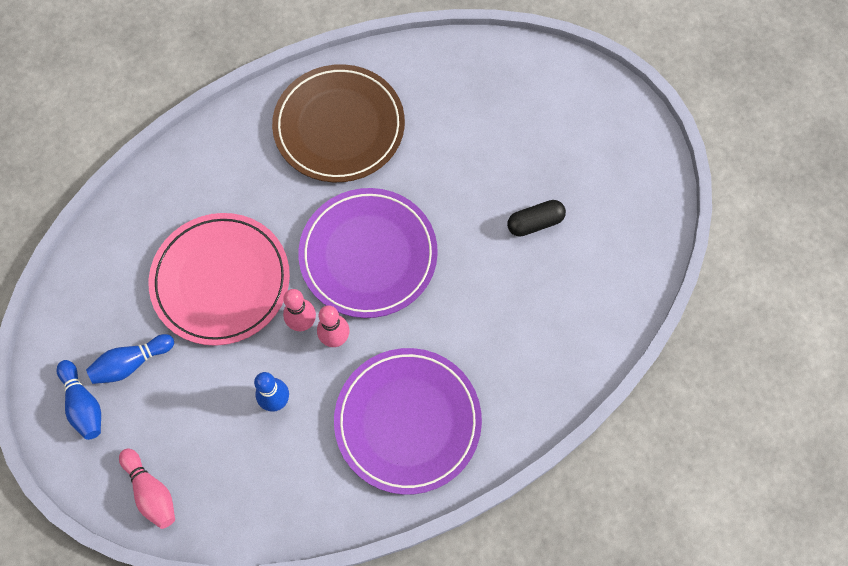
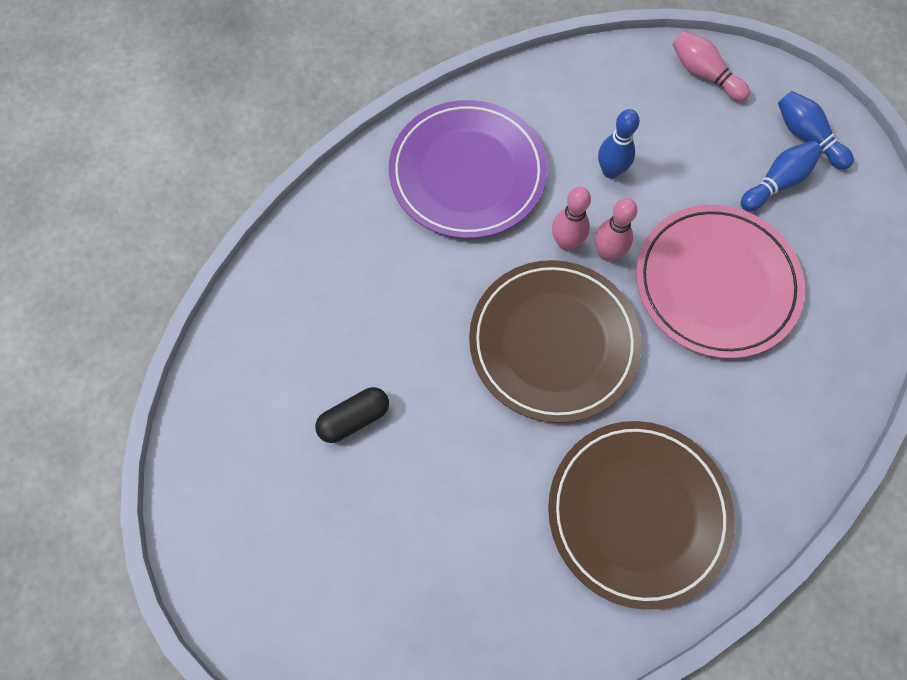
camera: 170 degrees right, 0 degrees up
(368, 255) = (553, 342): purple plate -> brown plate

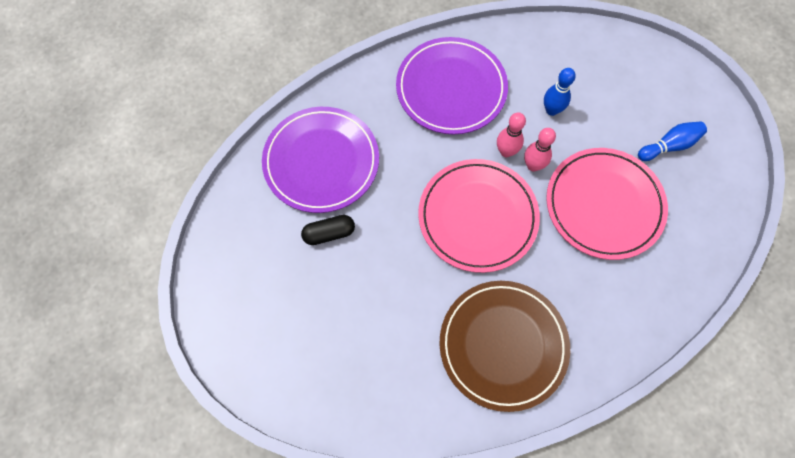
camera: 15 degrees right, 0 degrees up
(315, 319) = (321, 161): none -> purple plate
(553, 342) = (477, 217): brown plate -> pink plate
(704, 74) = (639, 58): pink bowling pin -> none
(807, 137) = (701, 119): blue bowling pin -> none

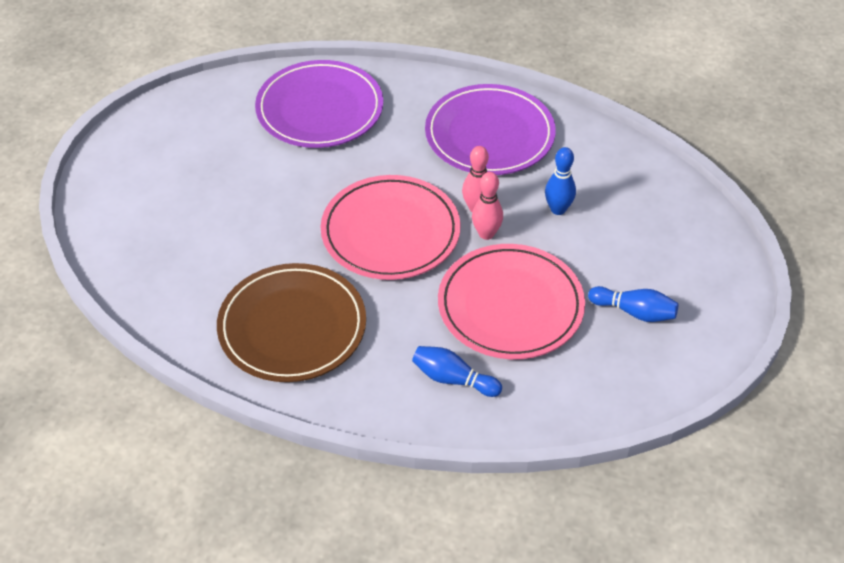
camera: 45 degrees right, 20 degrees down
(329, 233) = (263, 156): black capsule -> none
(632, 288) = (453, 379): none -> blue bowling pin

